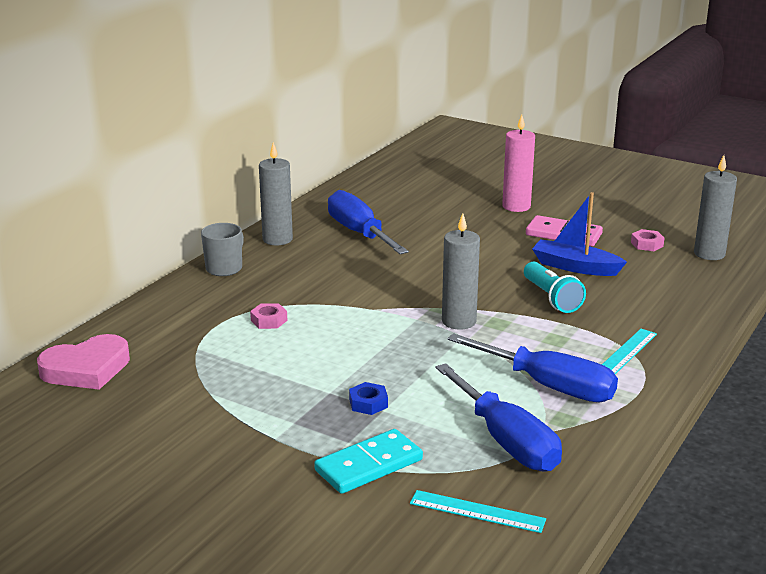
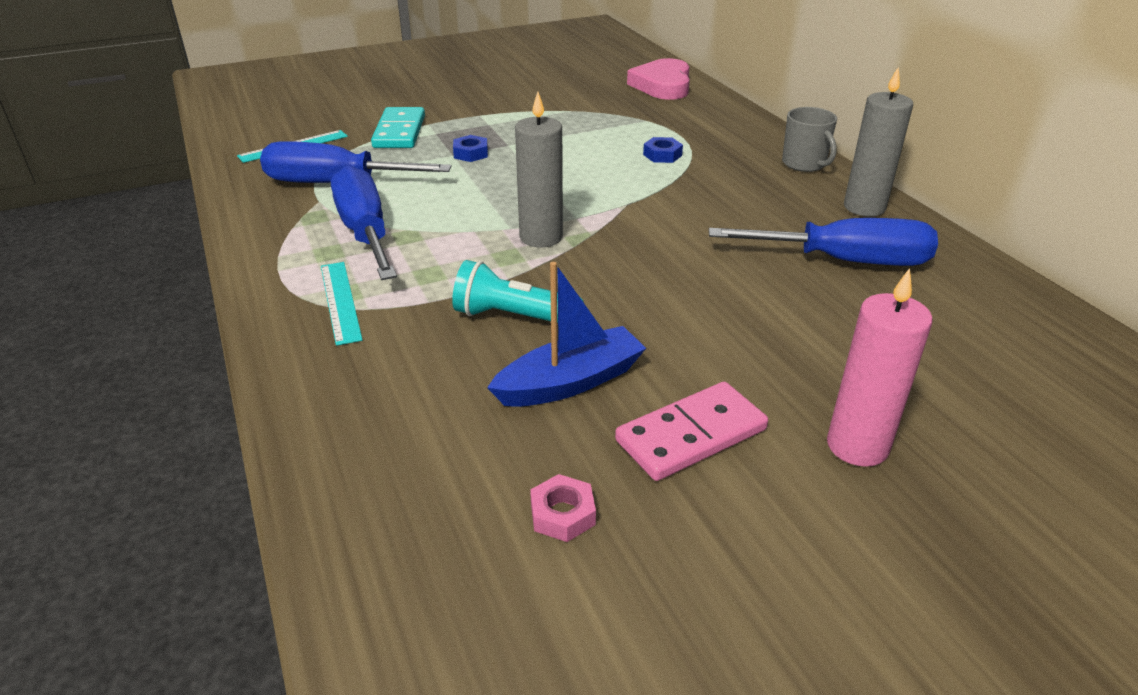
camera: 125 degrees right, 10 degrees up
(269, 320) = (662, 155): pink nut -> blue nut
(549, 386) = (365, 232): blue screwdriver -> blue screwdriver turned 90 degrees clockwise
(709, 254) = (443, 575): grey candle -> none

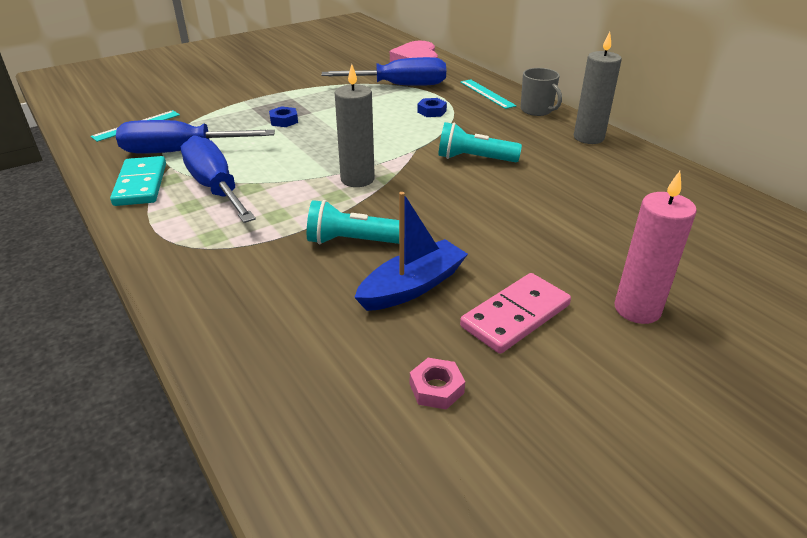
camera: 10 degrees left, 0 degrees up
(340, 301) = (210, 243): turquoise ruler -> turquoise ruler (487, 94)
(399, 132) = (221, 108): turquoise domino -> turquoise domino (140, 184)
(699, 223) = (474, 159): none -> turquoise flashlight
(844, 261) = (587, 177): blue screwdriver -> blue screwdriver (400, 86)

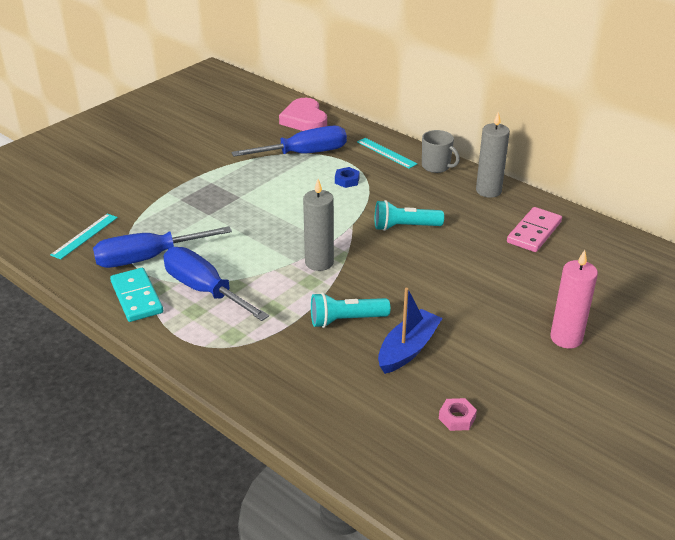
camera: 15 degrees left, 0 degrees up
(284, 121) = (220, 210): blue nut -> none
(515, 316) = (488, 358): pink domino -> pink domino (534, 232)

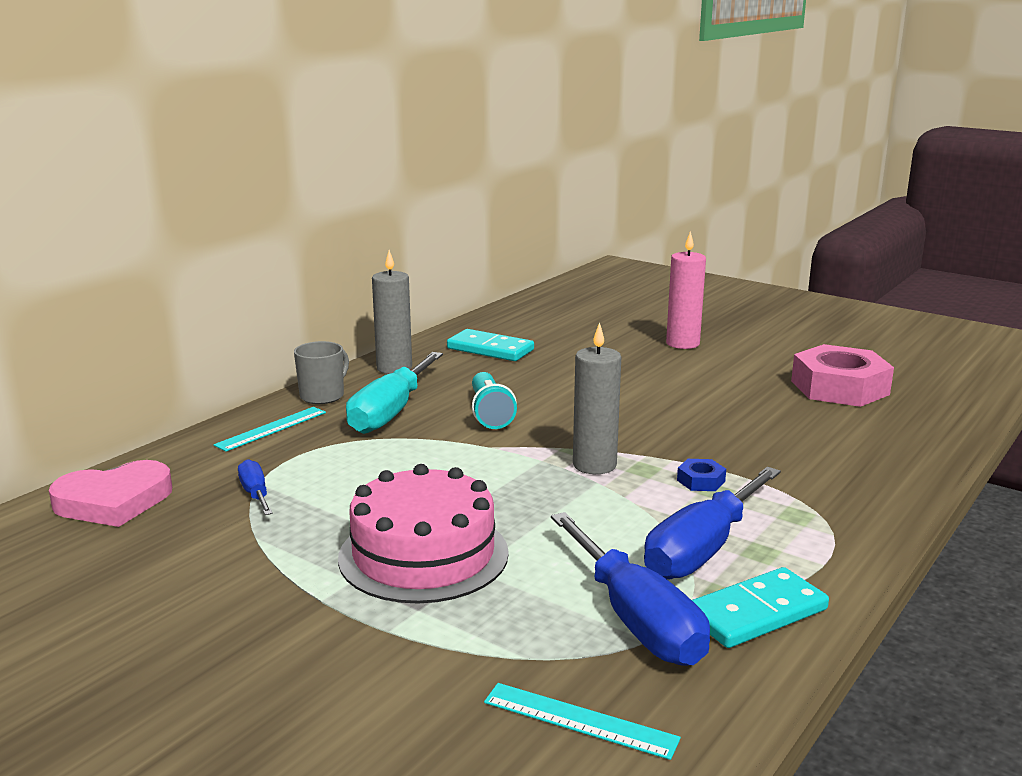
camera: 95 degrees left, 15 degrees down
(228, 201) = (423, 555): none -> pink cake
(304, 154) = (255, 494): blue screwdriver -> blue screwdriver, size x0.49
(346, 320) = (716, 443): turquoise flashlight -> none
(347, 180) = (357, 455): blue nut -> blue nut (701, 481)
(408, 190) = (390, 412): none -> turquoise screwdriver
(408, 349) = (748, 409): blue boat -> none
(457, 418) = (839, 387): pink nut -> pink nut, size x2.42
(534, 232) = (490, 349): pink domino -> turquoise domino

